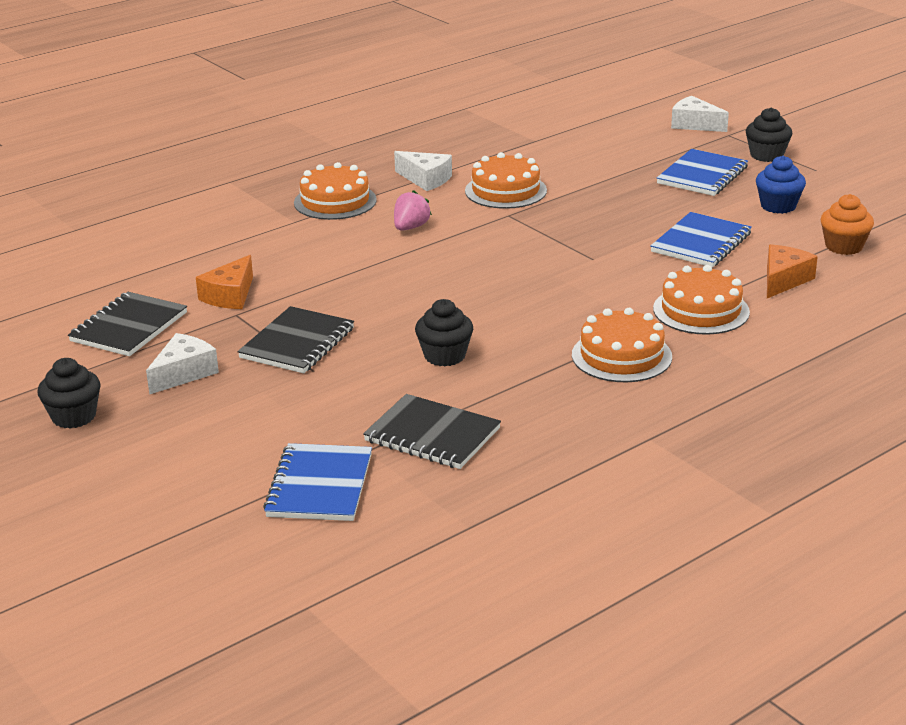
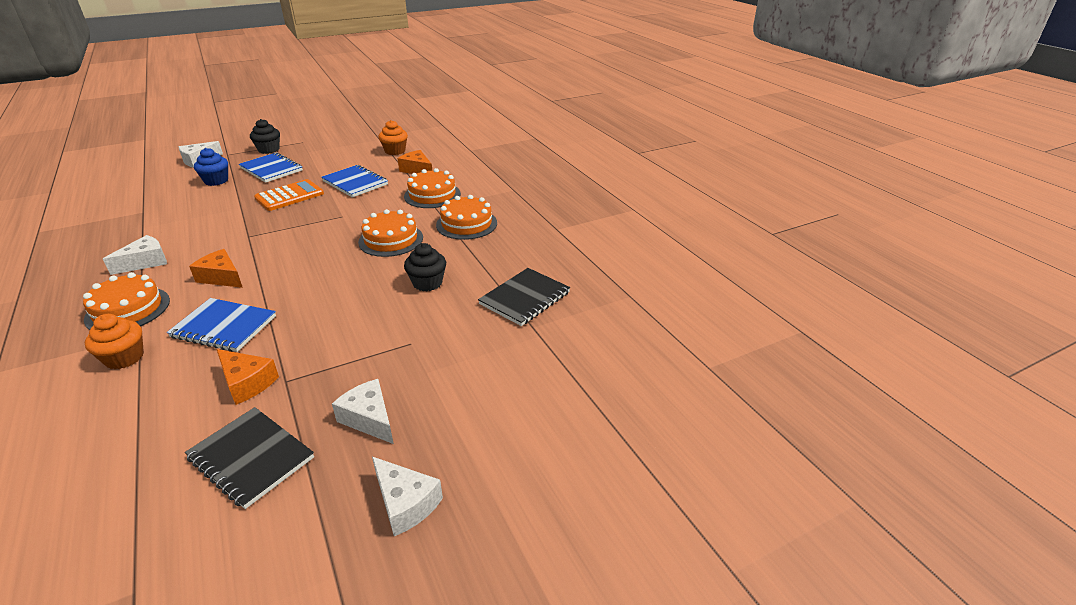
camera: 80 degrees left, 5 degrees up
(74, 416) = (405, 503): black cupcake -> white cheese
(258, 226) = (124, 358): none -> orange cupcake
(297, 343) = (363, 348): black notebook -> none
(320, 486) = (570, 351): blue notebook -> blue notebook (224, 327)
(410, 227) = (221, 277): pink strawberry -> orange cheese
(505, 191) = (209, 232): orange cake -> orange cake (391, 240)
(629, 209) = (289, 196): none -> orange calculator
(778, 206) = (333, 157): blue cupcake -> blue cupcake (216, 181)

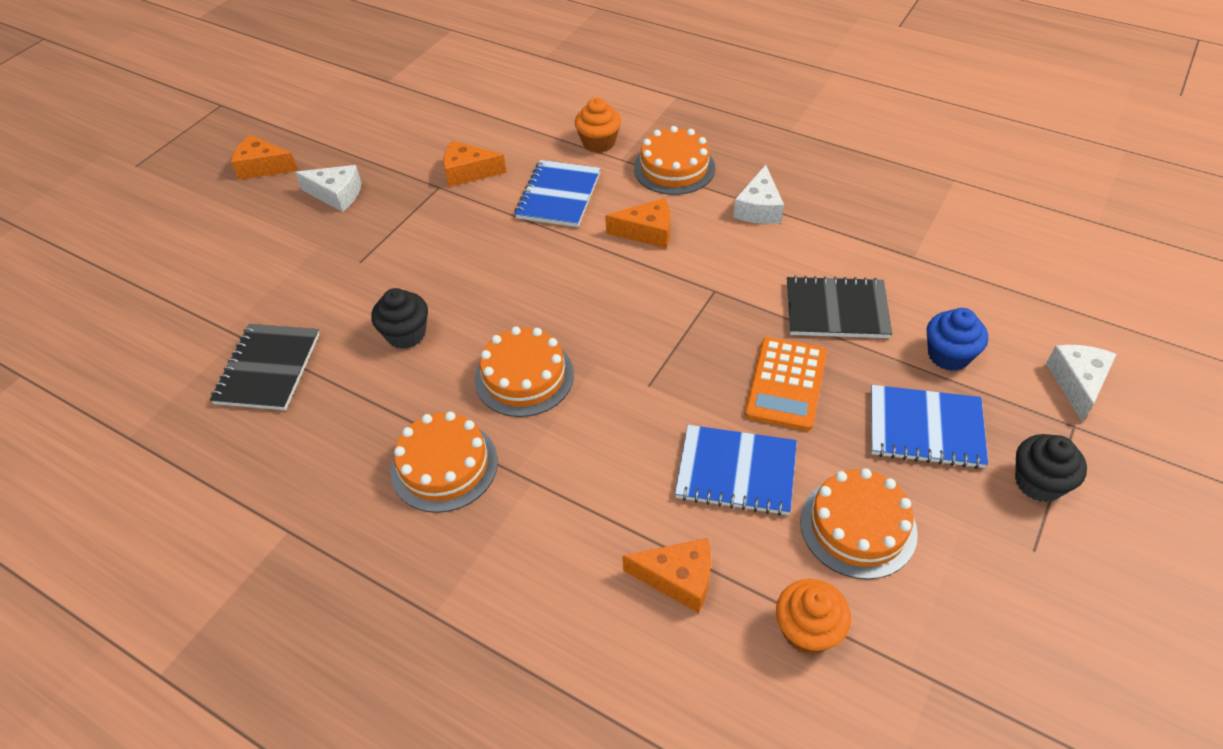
camera: 150 degrees right, 15 degrees up
(224, 327) = (558, 196): blue notebook -> blue notebook turned 60 degrees counterclockwise
(251, 458) = (399, 142): black notebook -> black notebook (836, 310)
(405, 503) = (263, 167): white cheese -> orange cheese
(432, 195) = (568, 511): orange cake -> orange cake (858, 526)

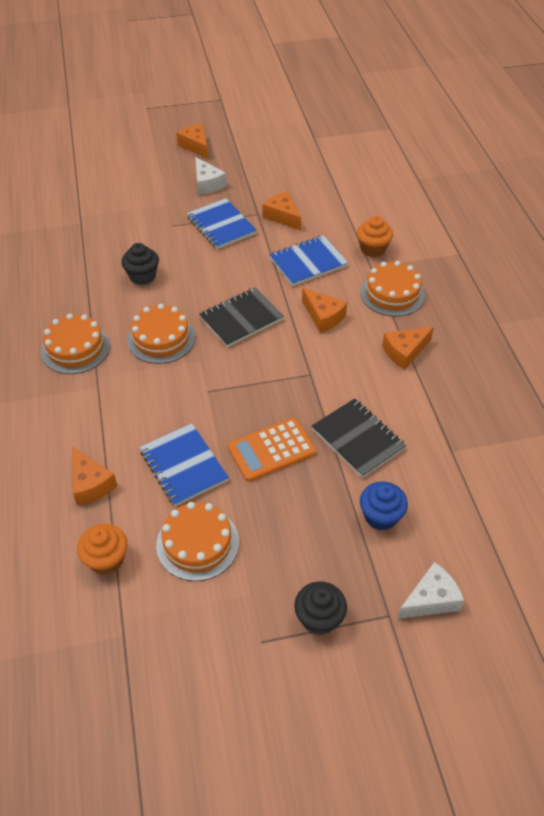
camera: 45 degrees right, 0 degrees up
(268, 369) = (71, 247): black notebook -> black notebook (241, 319)
(759, 208) = (404, 352): white cheese -> orange cheese
(925, 428) = (305, 536): blue notebook -> blue notebook (221, 225)

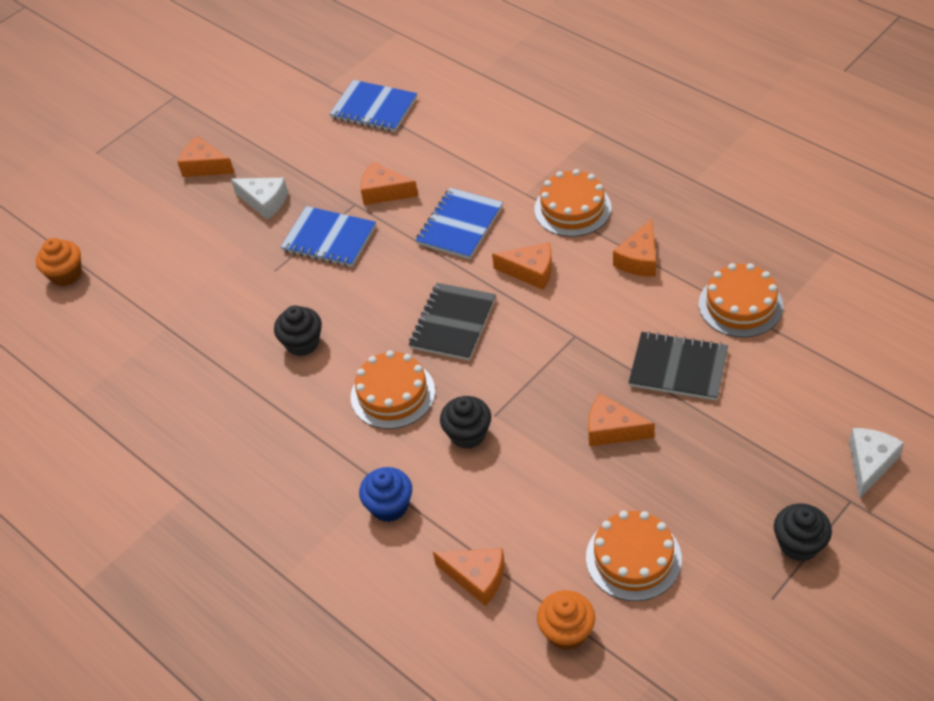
camera: 30 degrees left, 0 degrees up
(75, 348) = (313, 461): orange cake -> orange cake (740, 305)
(179, 392) = (468, 434): none -> black cupcake
(184, 466) = (547, 499): blue notebook -> blue notebook (374, 108)
(271, 450) = (612, 430): orange calculator -> orange cheese
(372, 249) = (509, 174): orange cupcake -> orange cupcake (66, 274)
(380, 516) = (764, 423): blue cupcake -> blue cupcake (389, 506)

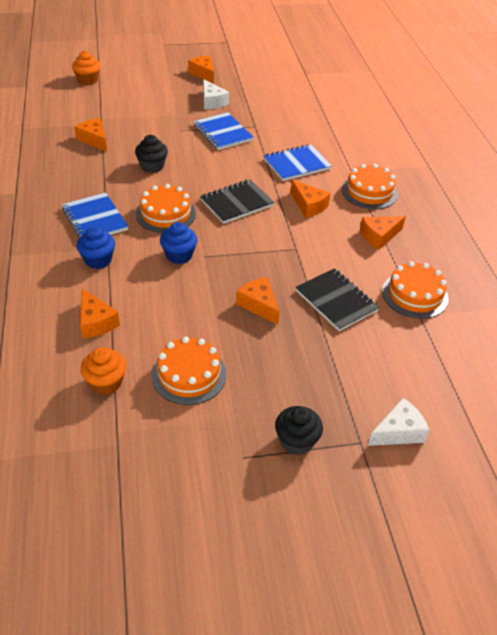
camera: 30 degrees right, 5 degrees down
(374, 108) = (317, 94): blue notebook -> blue notebook (95, 219)
(384, 192) = (276, 129): orange cheese -> orange cheese (94, 140)
(468, 434) = (179, 255): black cupcake -> blue cupcake

